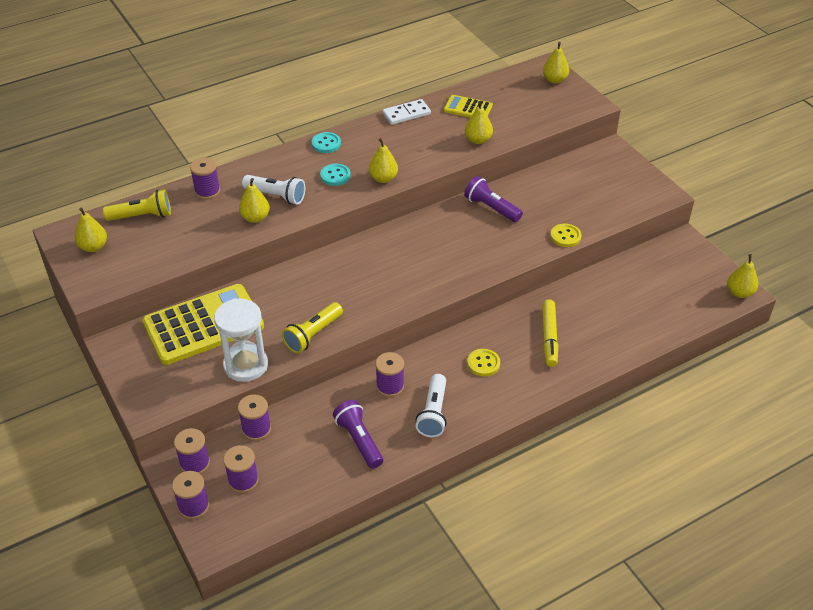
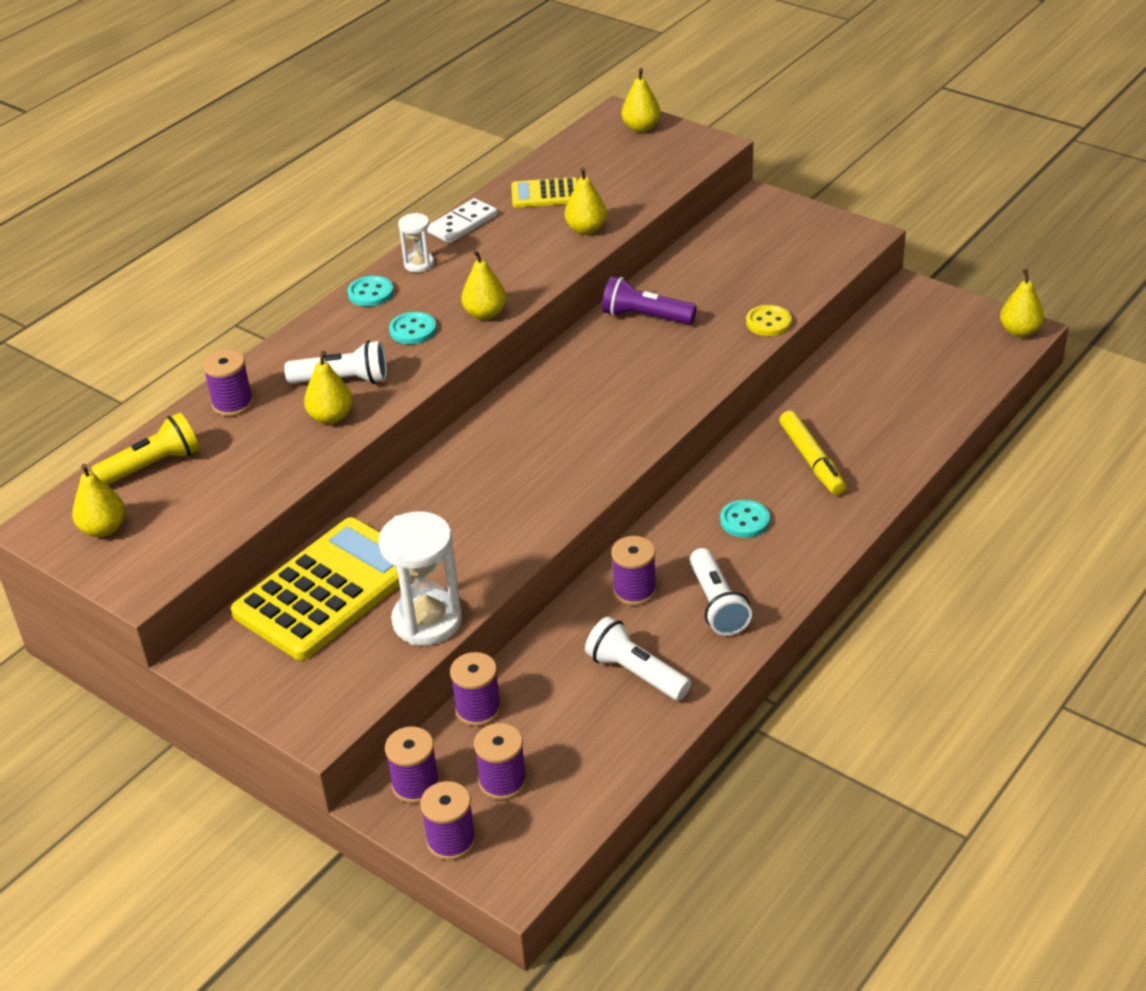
camera: 20 degrees left, 5 degrees down
(313, 335) = (500, 551): yellow flashlight -> none
(359, 440) = (636, 673): purple flashlight -> white flashlight
(365, 133) = (419, 264): none -> white hourglass
(483, 363) = (744, 520): yellow button -> turquoise button

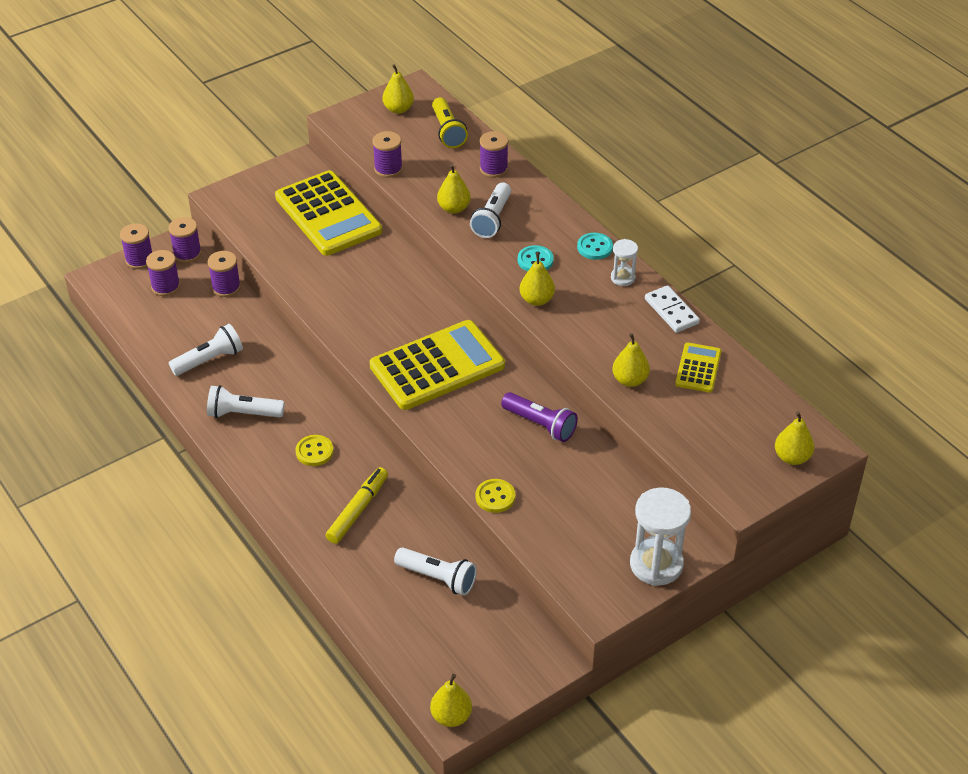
camera: 105 degrees right, 5 degrees up
(427, 621) = (274, 249): white hourglass -> white hourglass (656, 564)
(592, 410) = (437, 366): none -> yellow calculator
(634, 591) = (281, 377): purple spool -> purple spool (388, 169)
(645, 317) = (540, 424): purple flashlight -> purple flashlight turned 90 degrees clockwise
(744, 520) = (314, 451): turquoise button -> yellow button
(811, 460) = (358, 510): yellow marker -> yellow marker turned 120 degrees clockwise
(865, 380) = (438, 578): none -> white flashlight

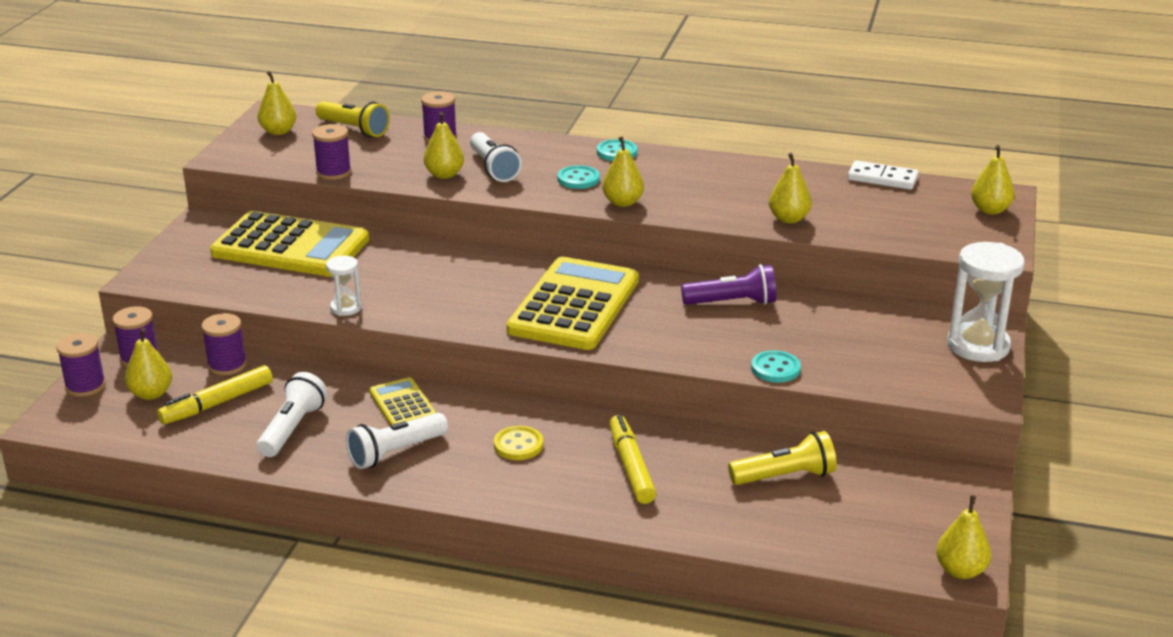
camera: 40 degrees left, 15 degrees down
(165, 286) = (151, 394): purple spool -> yellow pear
(191, 315) = (217, 403): none -> yellow marker
(438, 578) = (785, 476): white flashlight -> yellow flashlight
(495, 497) = (775, 368): yellow button -> turquoise button
(623, 278) = (673, 161): white hourglass -> white hourglass (346, 308)
(671, 311) = (747, 165): white domino -> white domino (882, 178)
(698, 368) = (829, 189): yellow calculator -> yellow calculator (402, 405)

